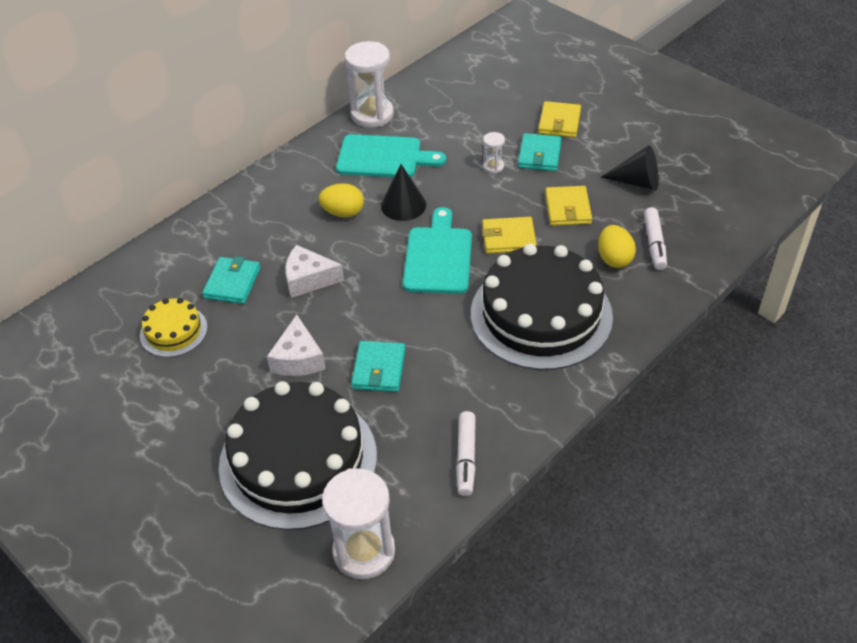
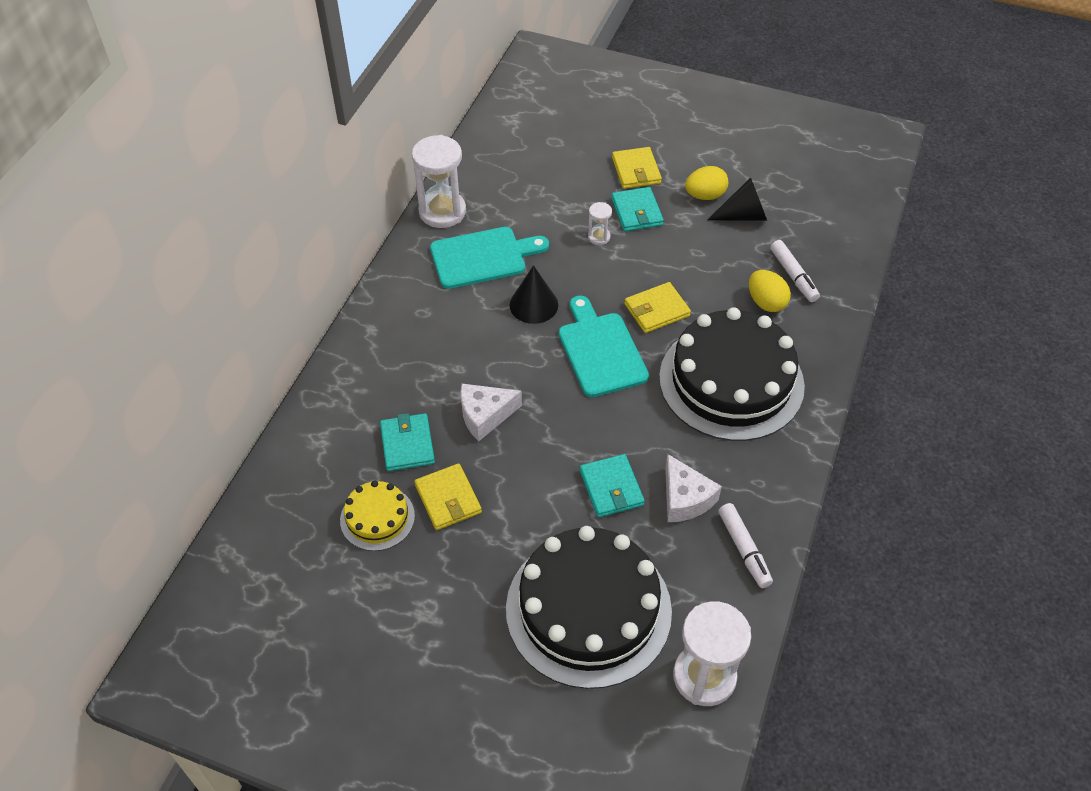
camera: 25 degrees left, 5 degrees up
(298, 359) = (526, 504): white cheese -> white cheese (685, 498)
(343, 213) = (477, 331): yellow egg -> yellow egg (705, 195)
(567, 208) = (695, 262): yellow wallet -> yellow wallet (448, 499)

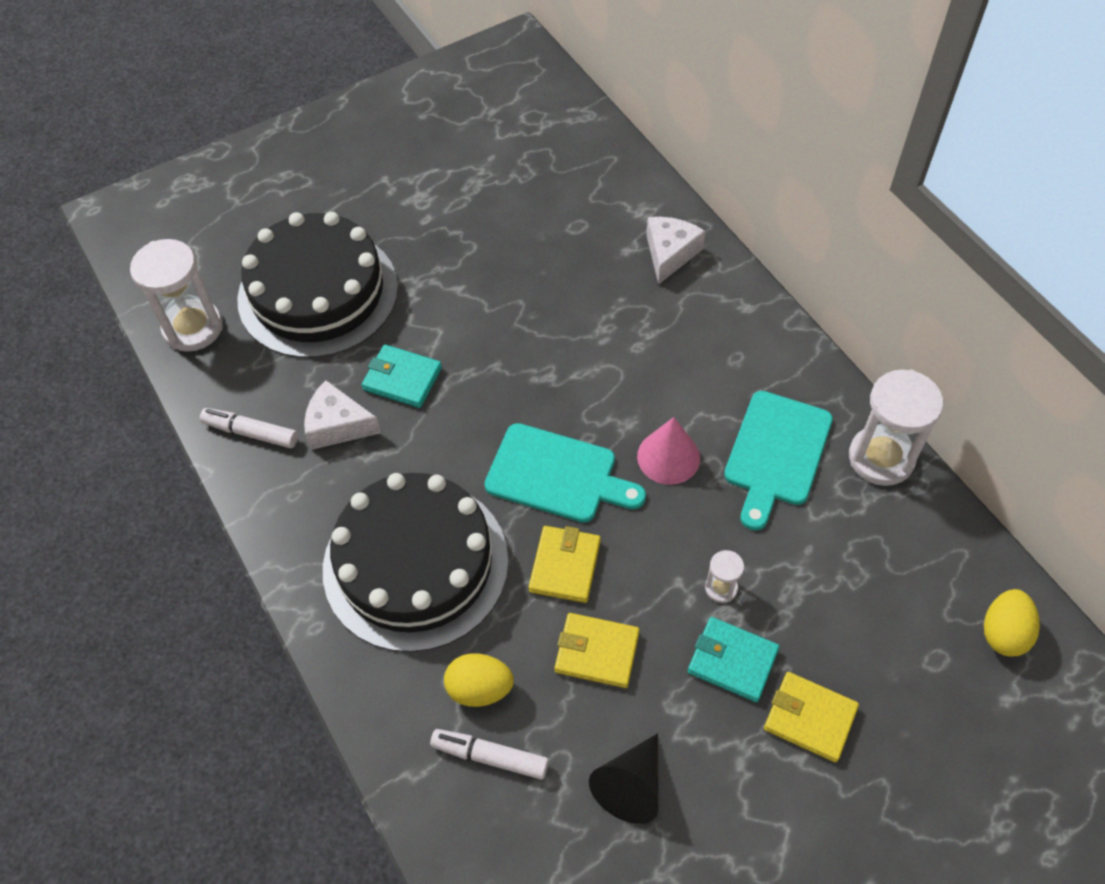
camera: 130 degrees right, 5 degrees up
(377, 518) = (529, 211): yellow cake -> none
(407, 444) = (584, 265): turquoise wallet -> none
(448, 499) = (503, 263): yellow wallet -> yellow wallet (597, 652)
(485, 415) = (565, 335): white cheese -> white cheese (670, 253)
(533, 305) = (668, 457): black cone -> pink cone
(705, 195) = (702, 768): yellow egg -> yellow egg (1003, 633)

